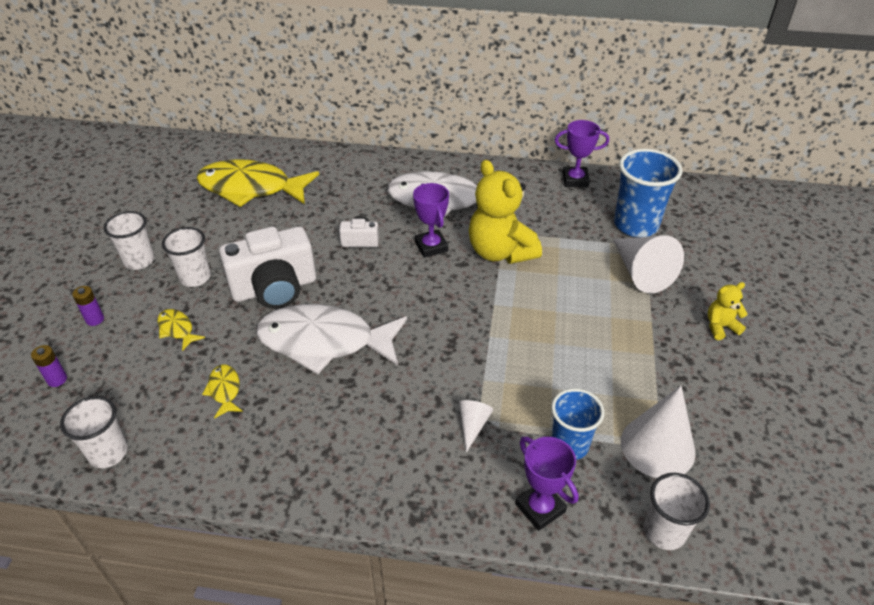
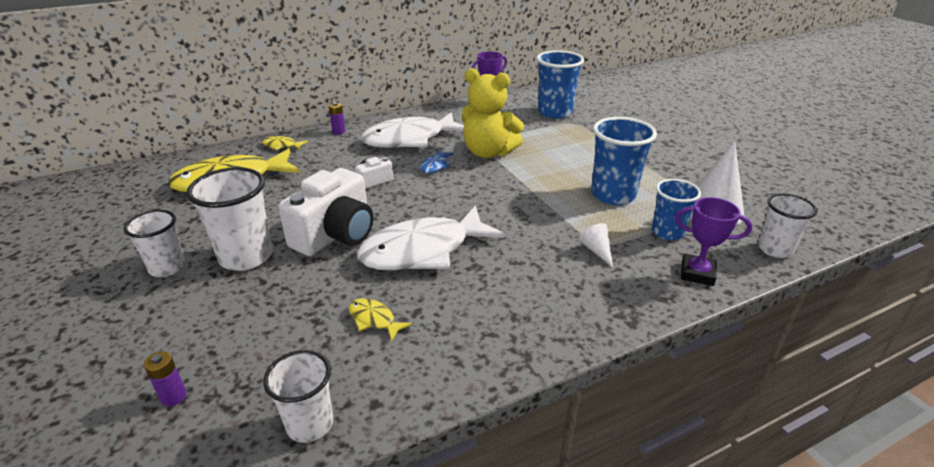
camera: 35 degrees left, 10 degrees down
(95, 319) = (165, 330): purple battery -> purple battery (339, 131)
(177, 329) = (272, 299): yellow fish -> yellow fish (282, 146)
(195, 277) = (246, 257): white cup -> white cup, size x1.56
(431, 246) = (435, 166): purple trophy -> blue fish
(568, 369) = (613, 195): none -> blue cup
(640, 272) = (588, 133): white cone -> none
(720, 327) = (665, 142): yellow teddy bear -> none

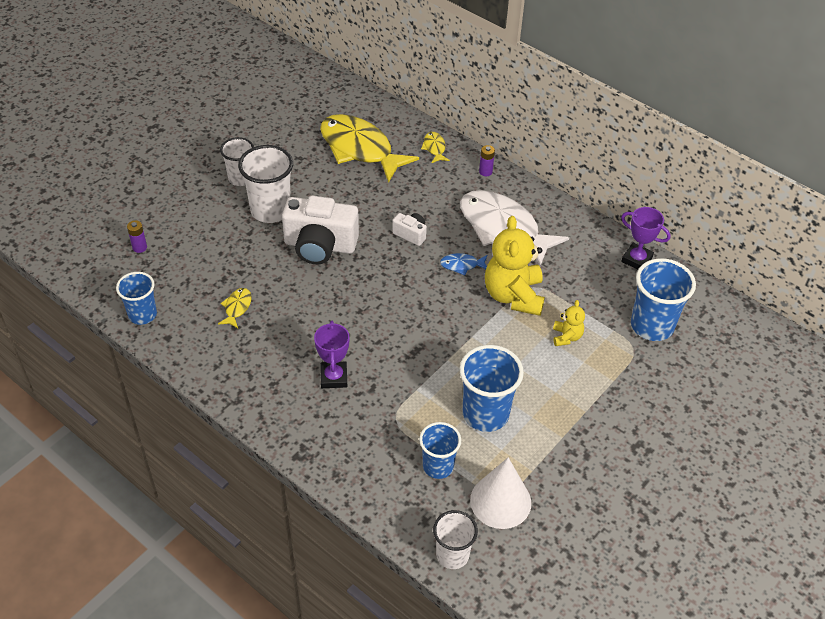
camera: 65 degrees right, 15 degrees up
(310, 424) = (142, 315): white cup -> blue cup
(423, 251) = (326, 305): white fish -> none
(547, 142) = (566, 337): none -> yellow teddy bear
(596, 250) = (382, 417): white cone -> none
(697, 273) = (382, 494): purple trophy -> purple trophy (334, 377)

